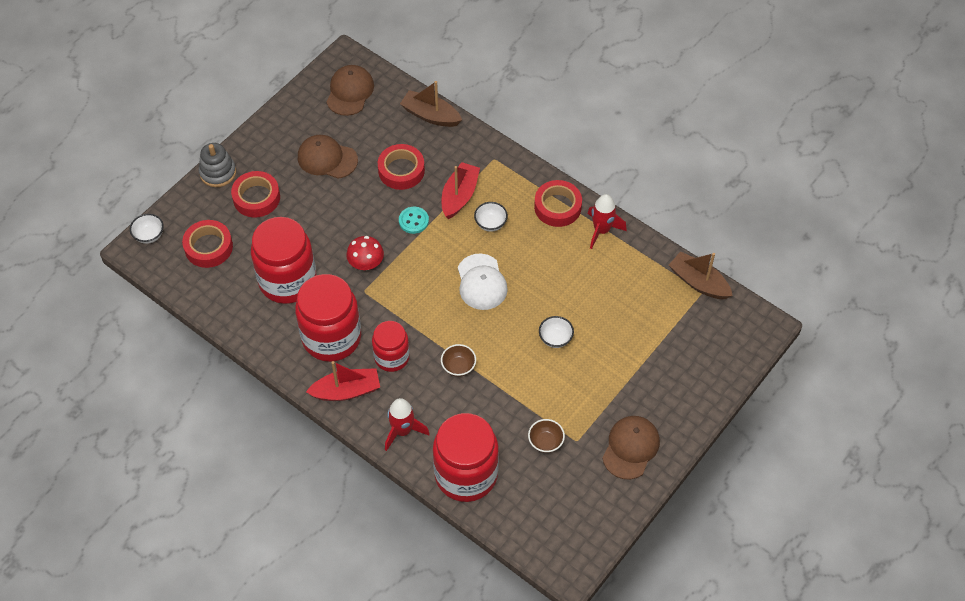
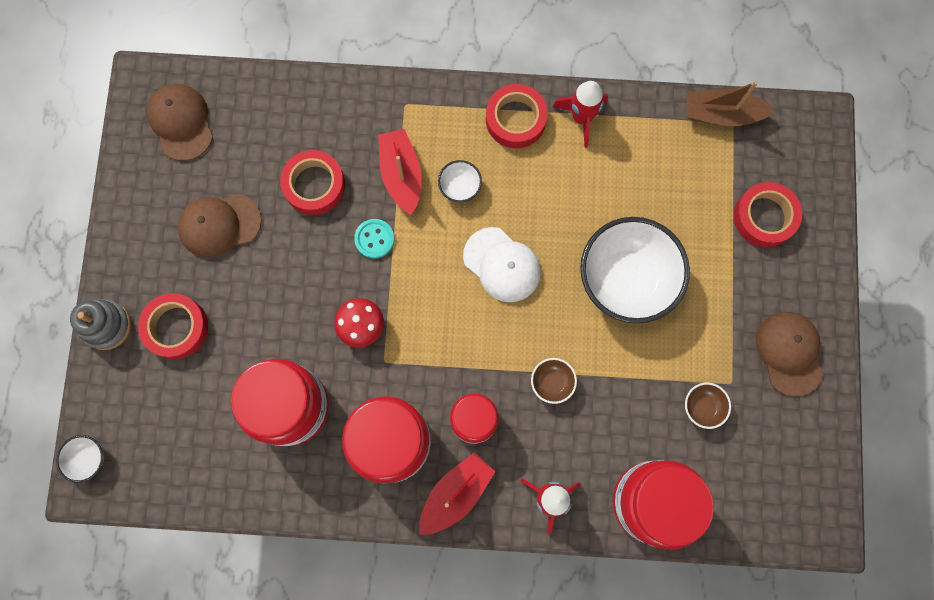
camera: 35 degrees left, 20 degrees up
(208, 247) = (169, 426): red tape -> red tape (764, 217)
(430, 115) = (295, 94): brown boat -> none
(555, 339) = (626, 279): white bowl -> white bowl, size x2.36

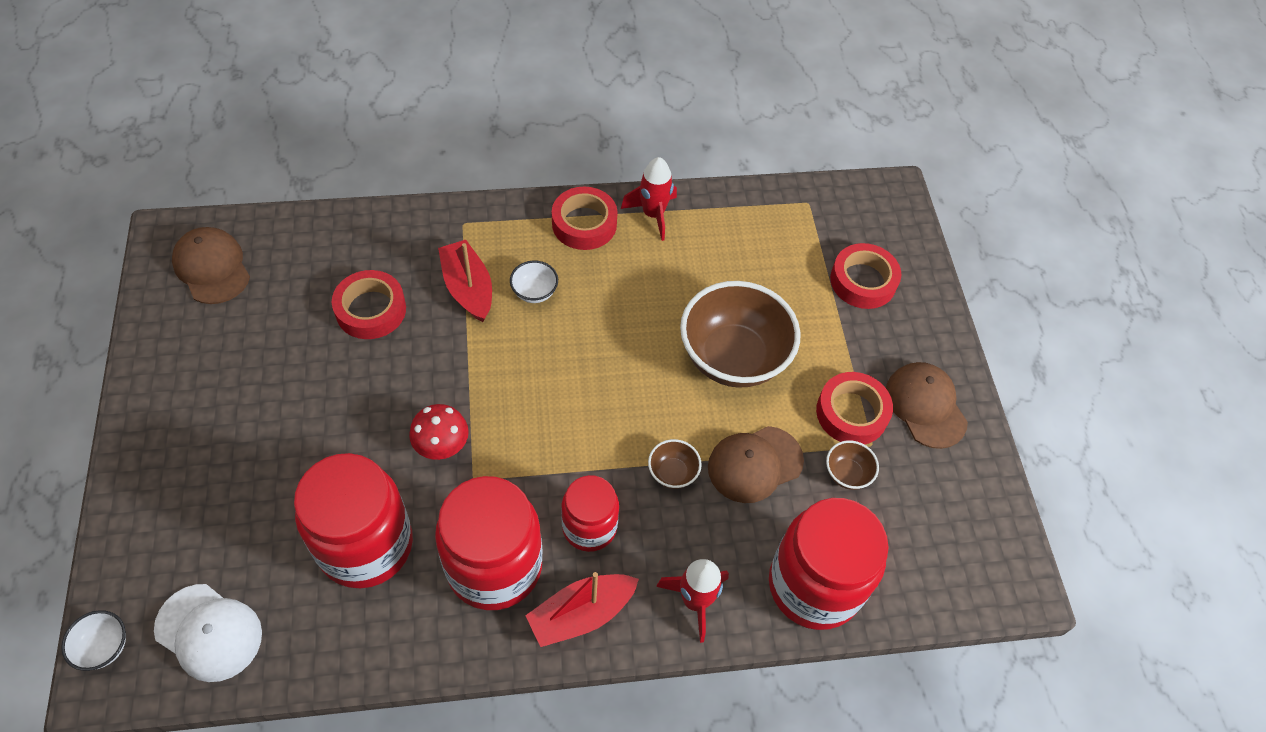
camera: 15 degrees left, 20 degrees down
(106, 325) = (126, 487): grey stacking toy -> none
(176, 327) = (215, 477): red tape -> red tape (851, 413)
(219, 225) = (263, 362): brown cap -> brown cap (754, 464)
(374, 239) = (446, 354): turquoise button -> none
(455, 494) = (581, 614): red boat -> red boat turned 150 degrees counterclockwise
(502, 265) = (594, 361): white cap -> white cap (209, 632)
(626, 279) = (733, 358): white bowl -> brown bowl
(721, 114) = (795, 196): brown boat -> none

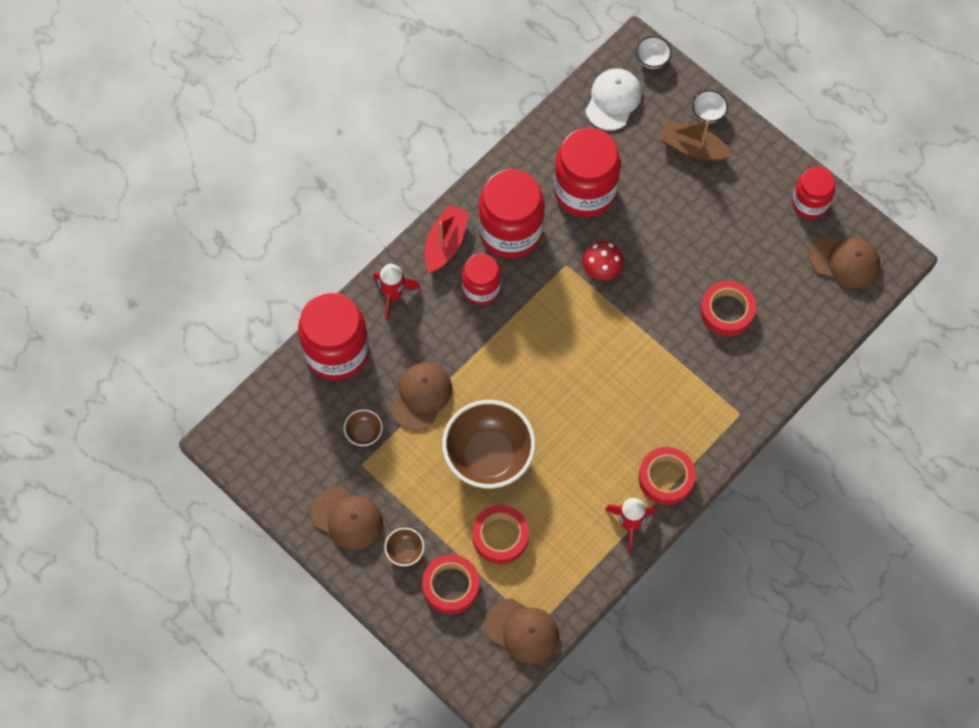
camera: 145 degrees right, 10 degrees up
(168, 342) = (810, 203): none -> red jar
(200, 495) = (692, 148): none -> brown boat
(209, 632) = (613, 100): white cap -> white cap turned 120 degrees clockwise
(468, 288) = (688, 371): red boat -> none
(534, 292) = (646, 402): white bowl -> white bowl (708, 113)
(672, 473) = (463, 354): brown bowl -> brown bowl (405, 551)
(824, 207) = (522, 631): none -> brown cap
(851, 413) = (389, 476): red tape -> red tape (500, 536)

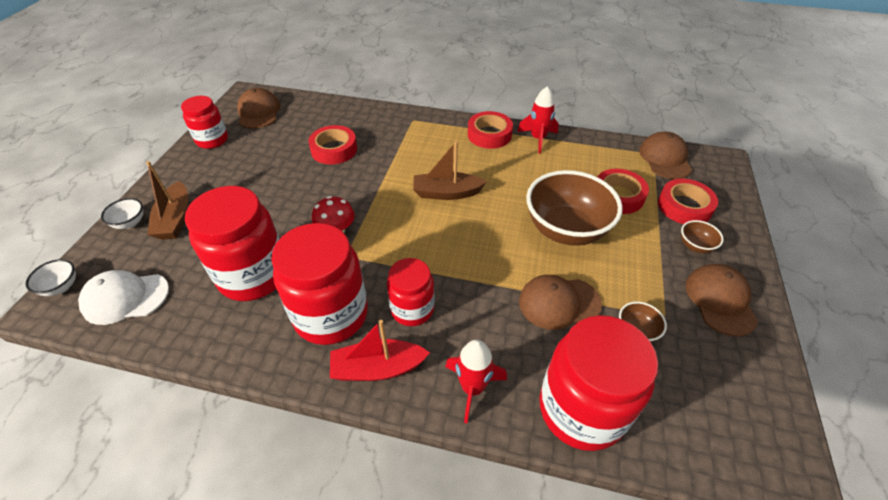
camera: 120 degrees left, 20 degrees down
(597, 383) = (446, 193): none -> brown boat

